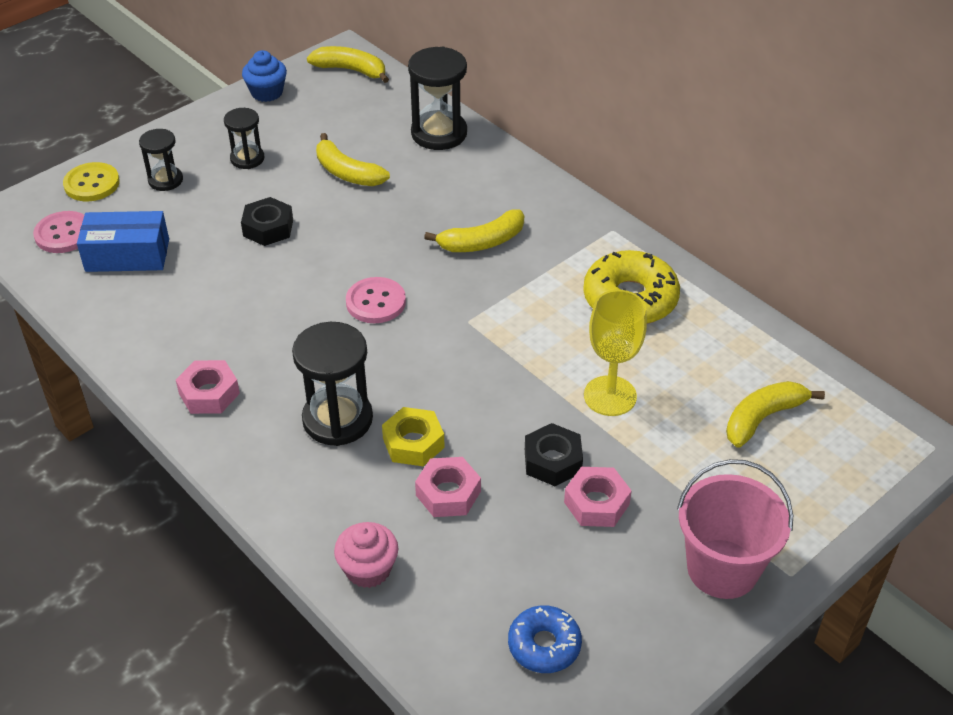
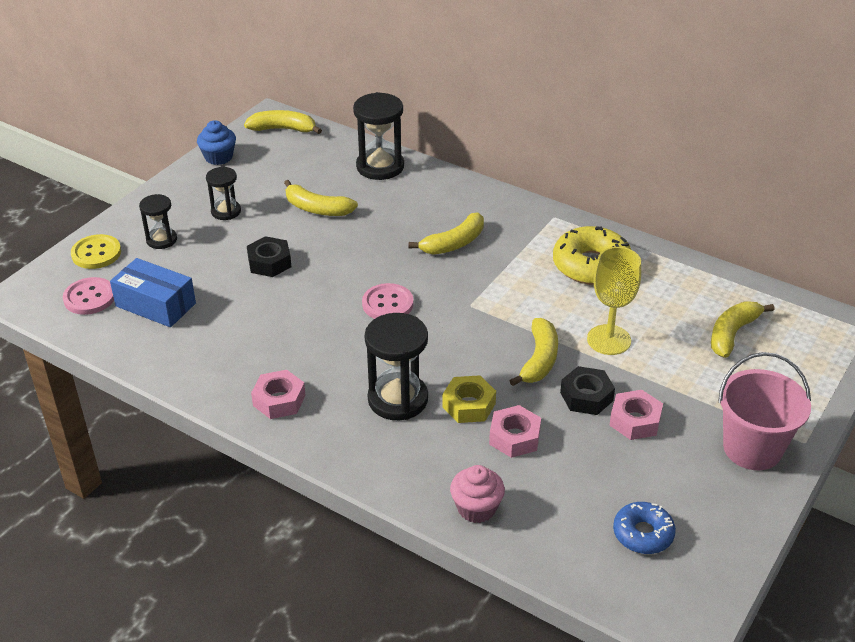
camera: 15 degrees left, 5 degrees down
(127, 255) = (155, 305): blue box -> blue box turned 45 degrees clockwise
(517, 404) = (539, 360): none -> yellow banana

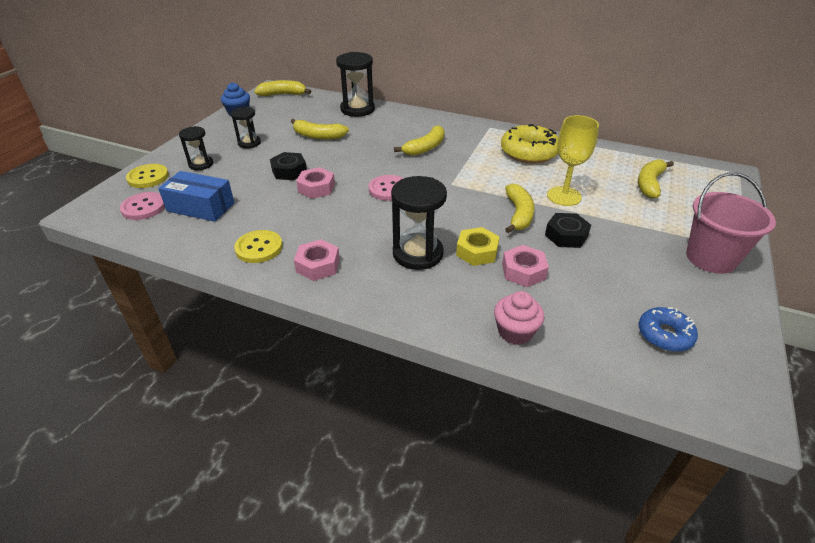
camera: 10 degrees left, 0 degrees up
(216, 369) = (259, 248): none -> yellow button
(635, 421) = (611, 248): pink nut -> pink nut (316, 188)

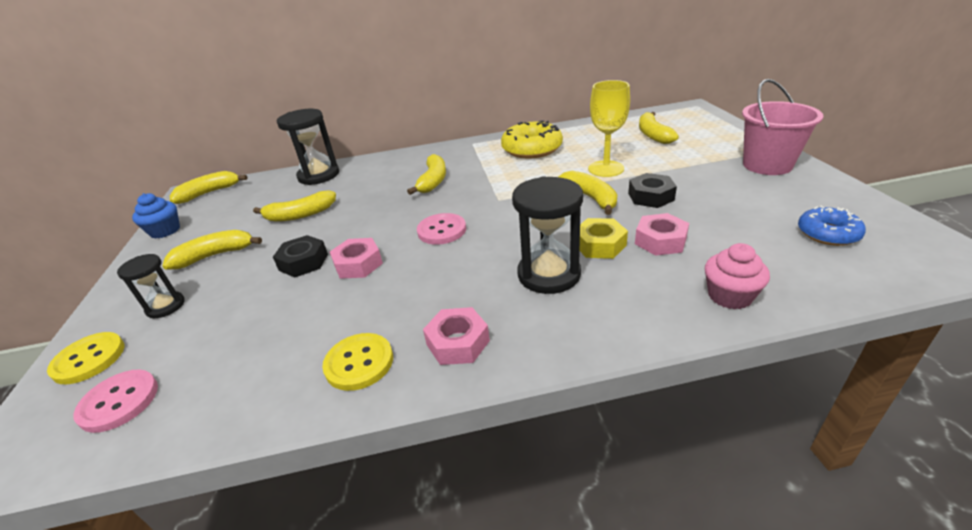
camera: 30 degrees left, 5 degrees down
(200, 207) = (218, 356): blue box -> none
(249, 143) = (215, 255): black hourglass -> yellow banana

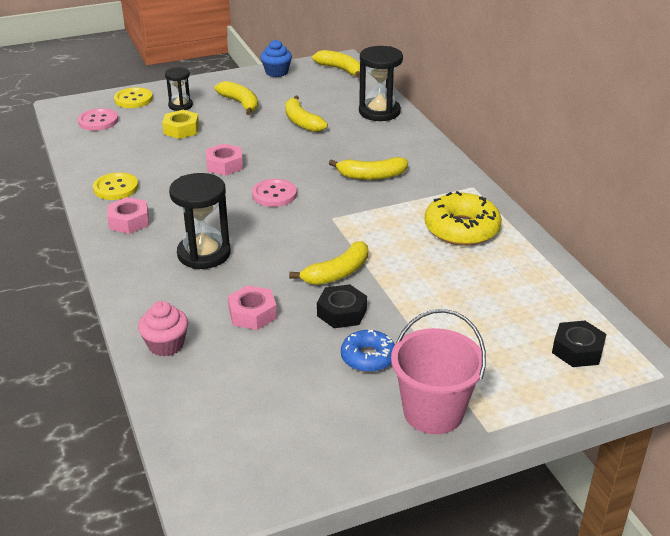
camera: 75 degrees right, 0 degrees up
(303, 262) = (229, 141): black nut -> black nut (577, 350)
(599, 245) = (247, 279): yellow nut -> yellow nut (181, 129)
(606, 169) = (410, 283): yellow goblet -> none
(653, 135) = (524, 323): yellow banana -> none
(827, 233) = (262, 424): blue donut -> blue donut (368, 357)

